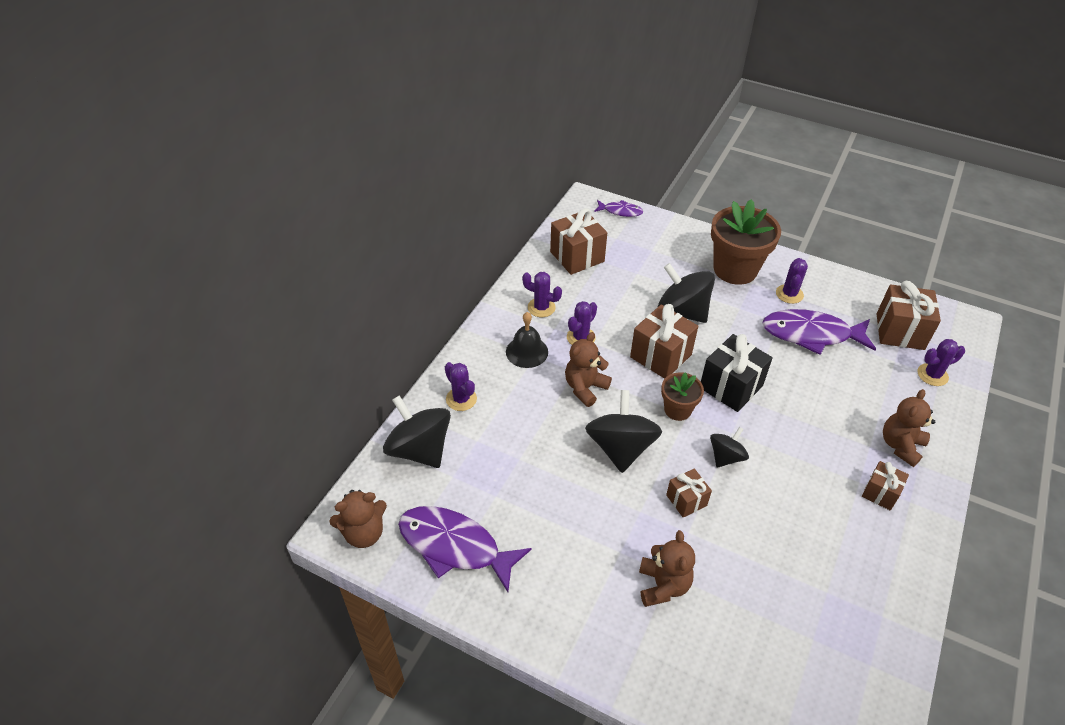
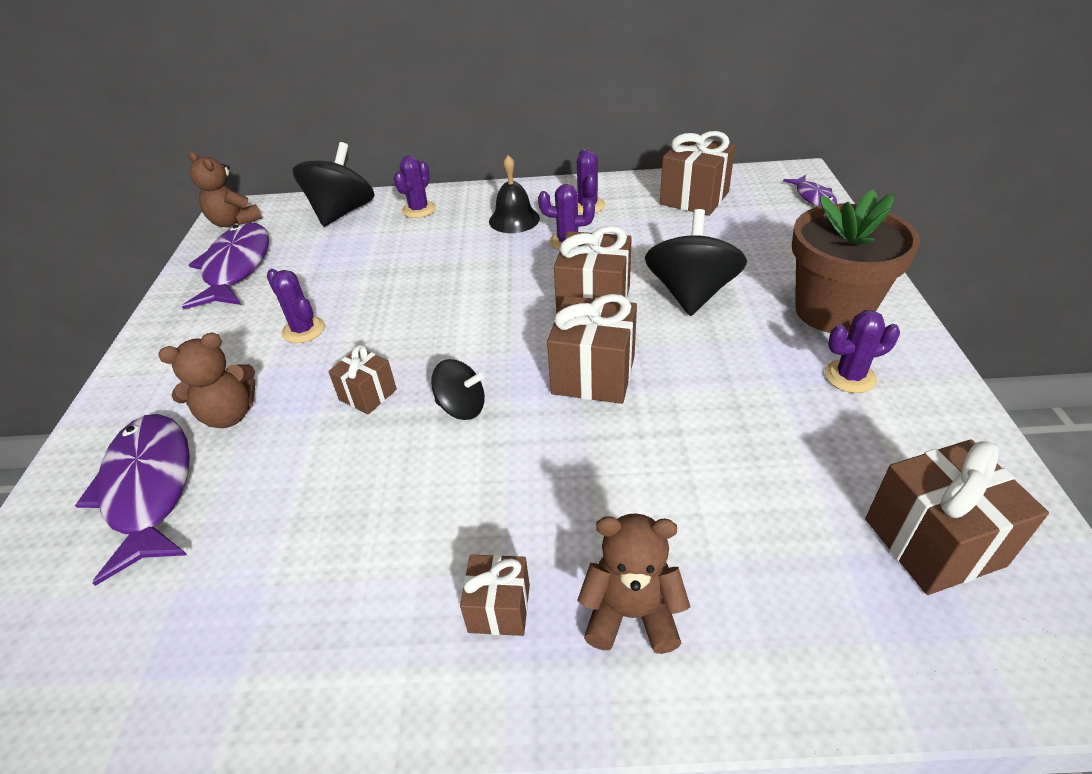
camera: 65 degrees right, 5 degrees down
(585, 388) = (493, 269): brown teddy bear -> none
(620, 448) = (420, 320): black spinning top -> none
(677, 410) = (513, 342): brown flower pot -> none
(731, 387) = (593, 375): black gift -> brown gift
(811, 334) = (787, 425): purple fish -> purple fish (149, 489)
(932, 375) = (868, 626): purple cactus -> purple cactus (303, 330)

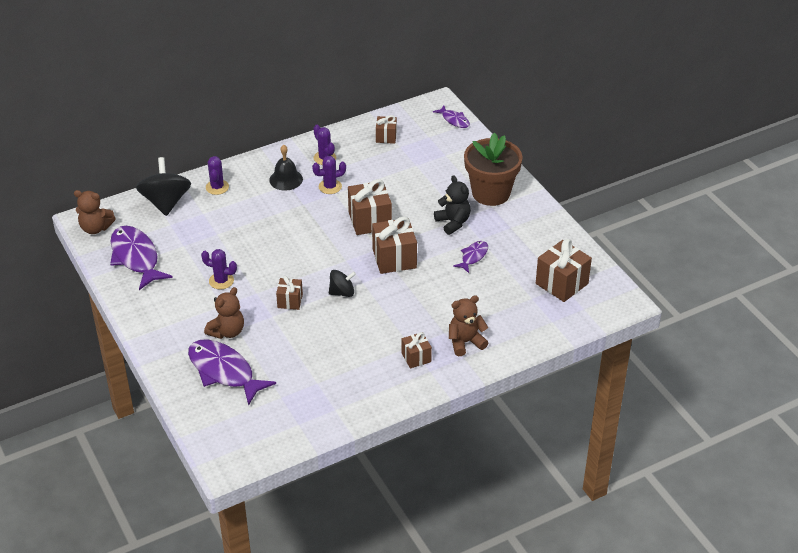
camera: 30 degrees left, 0 degrees up
(691, 294) = (417, 202): black spinning top -> none
(694, 198) = (386, 137): brown gift -> brown gift, size x0.57
(737, 342) = (453, 222): none -> black teddy bear
(746, 415) = (473, 256): none -> purple fish
(850, 376) = (510, 225): purple cactus -> none

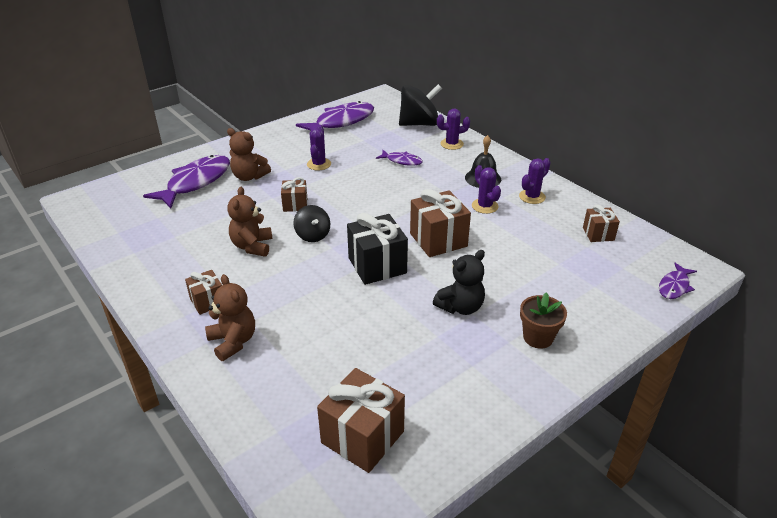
camera: 80 degrees right, 5 degrees down
(95, 228) = (374, 101): brown teddy bear -> brown teddy bear (252, 246)
(394, 259) = (377, 265): brown gift -> black gift
(473, 256) = (399, 333): purple fish -> purple fish (402, 161)
(491, 193) = (538, 337): brown flower pot -> brown flower pot, size x0.54

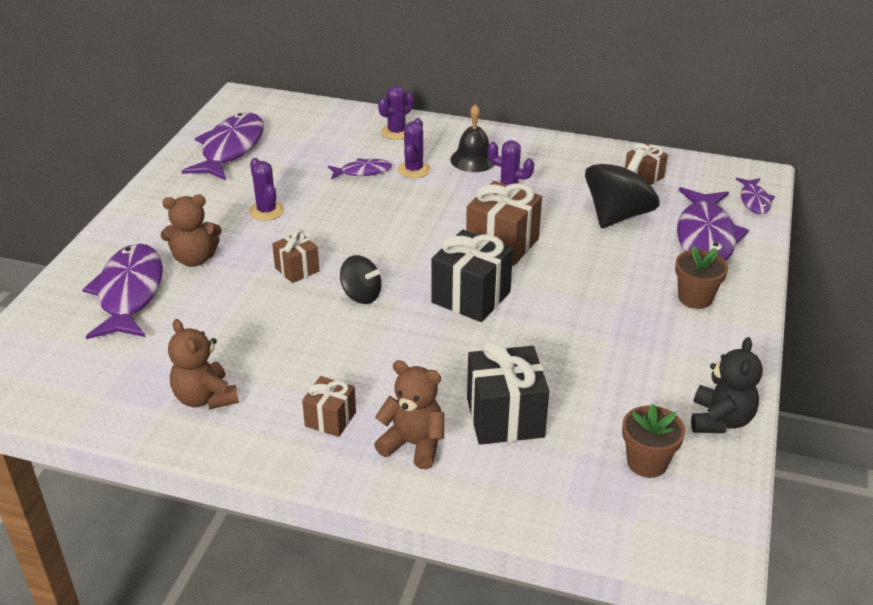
camera: 35 degrees left, 0 degrees up
(252, 246) = (305, 337): brown teddy bear -> brown teddy bear (205, 398)
(306, 354) = (505, 417): none -> black gift
(362, 437) = (647, 462): brown gift -> brown flower pot
(419, 124) = (331, 120): black spinning top -> black spinning top (618, 215)
(460, 307) = (598, 301): black teddy bear -> black teddy bear (720, 420)
(532, 197) = (544, 162): purple cactus -> purple cactus (414, 170)
(599, 296) = (705, 237): none -> purple fish

